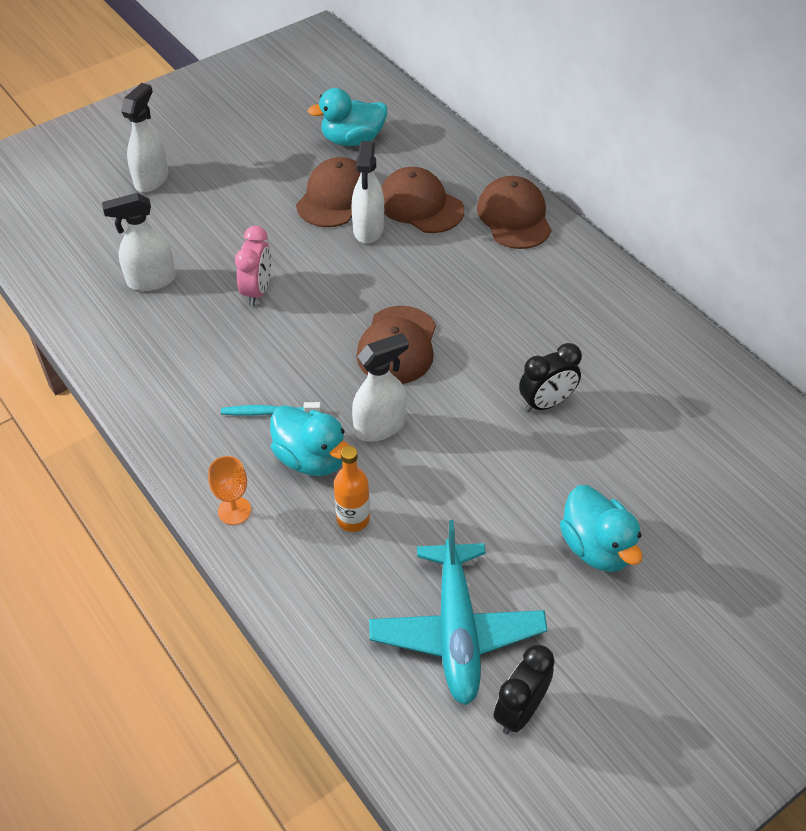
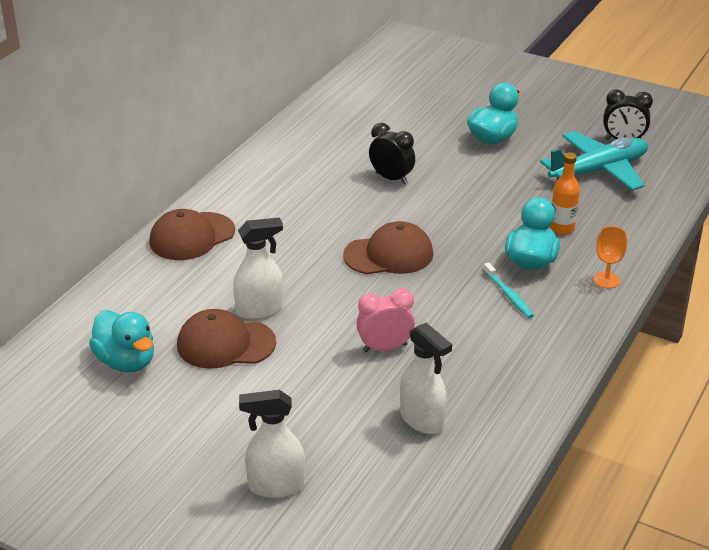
camera: 115 degrees left, 15 degrees down
(380, 427) = (475, 240): white spray bottle -> none
(420, 205) = (206, 290): brown cap -> none

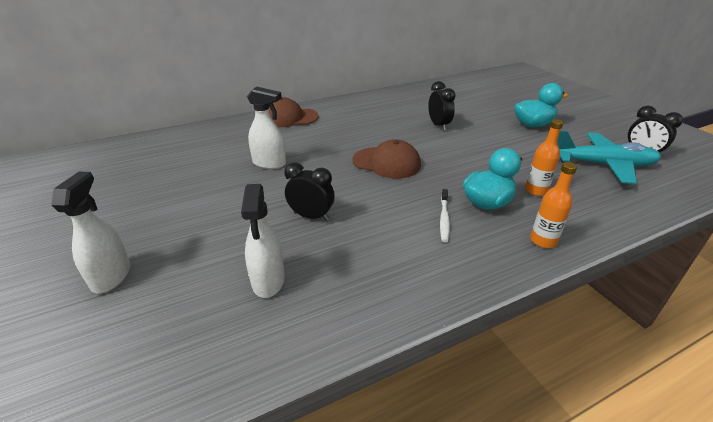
camera: 35 degrees right, 0 degrees up
(126, 362) = (165, 162): turquoise duck -> none
(225, 344) = (225, 174): brown cap -> none
(275, 486) = (111, 276): white spray bottle -> white spray bottle turned 60 degrees clockwise
(385, 348) = (311, 216): pink clock -> black clock
(508, 295) = (444, 219): turquoise toothbrush -> white toothbrush
(606, 280) = (543, 241): orange goblet -> orange bottle

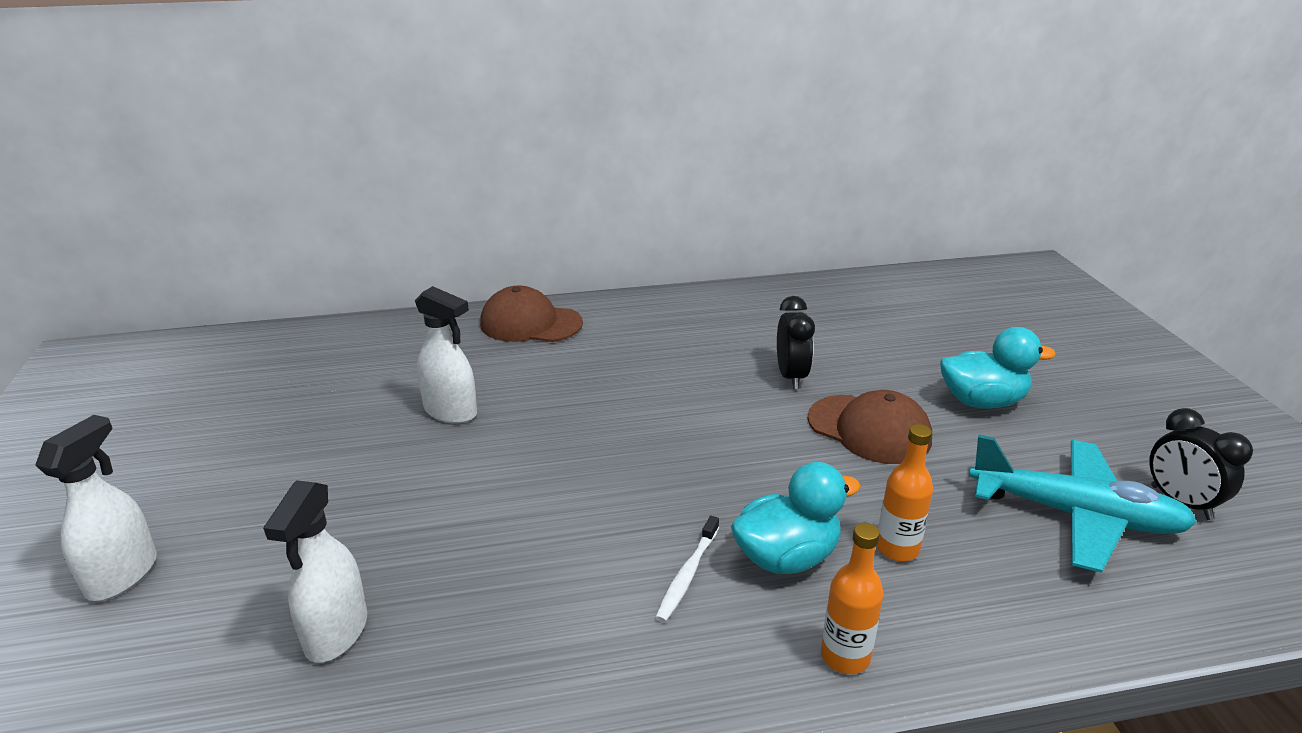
camera: 15 degrees right, 5 degrees down
(311, 216) = (464, 527): black clock -> none
(386, 163) = (649, 442): brown cap -> brown cap (869, 429)

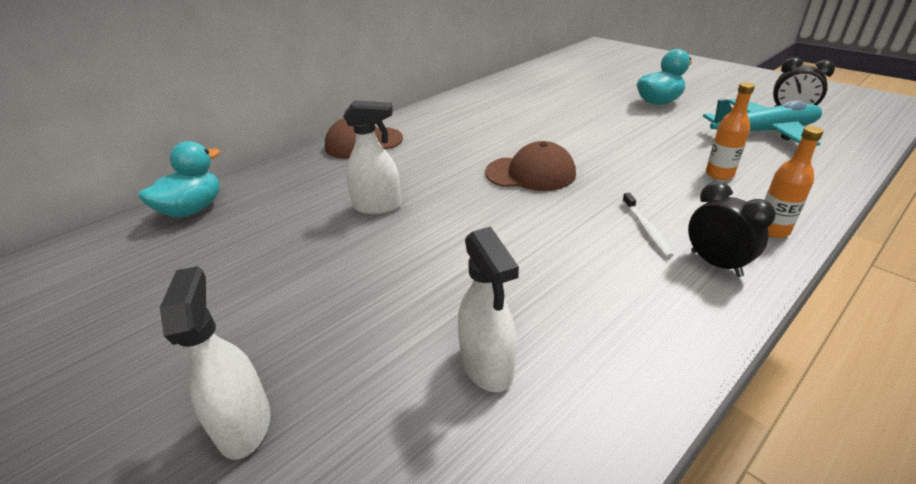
camera: 30 degrees left, 5 degrees up
(786, 557) = (679, 199): turquoise duck -> turquoise duck (192, 209)
(791, 376) = (556, 120): black clock -> black clock (716, 263)
(869, 429) = (628, 130): brown cap -> brown cap (530, 173)

